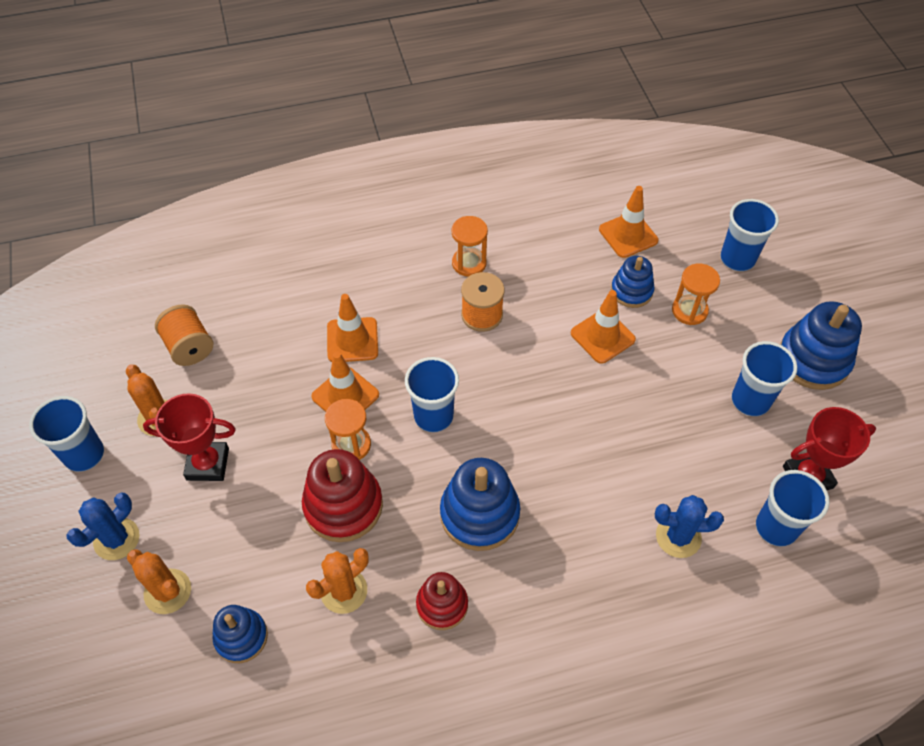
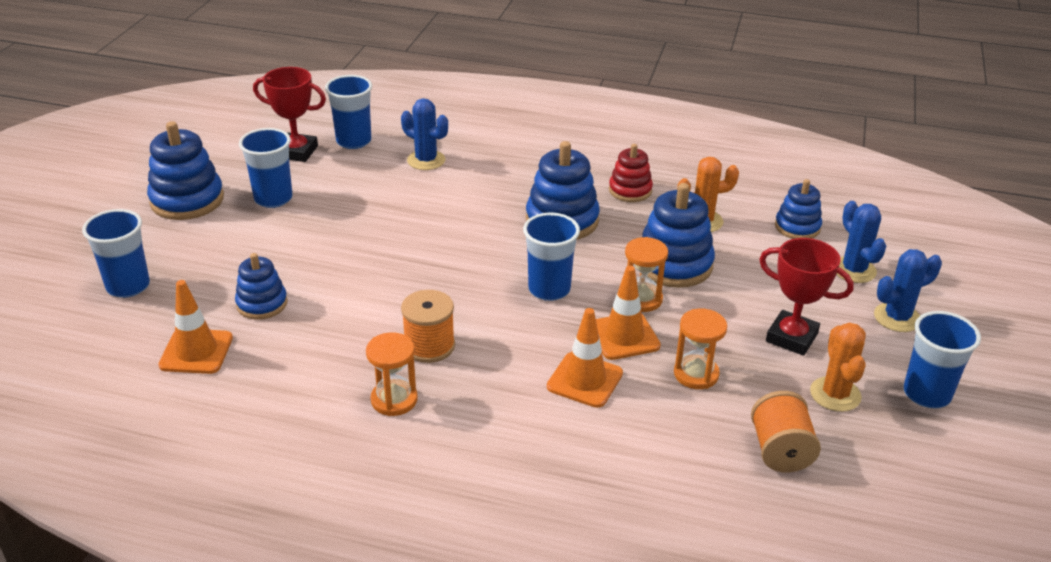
camera: 150 degrees left, 20 degrees down
(167, 591) = (854, 270): orange cactus -> blue cactus
(343, 506) = (674, 264): red stacking toy -> blue stacking toy
(602, 336) = (334, 282): orange traffic cone -> none
(689, 310) = (232, 268): orange hourglass -> orange hourglass (696, 374)

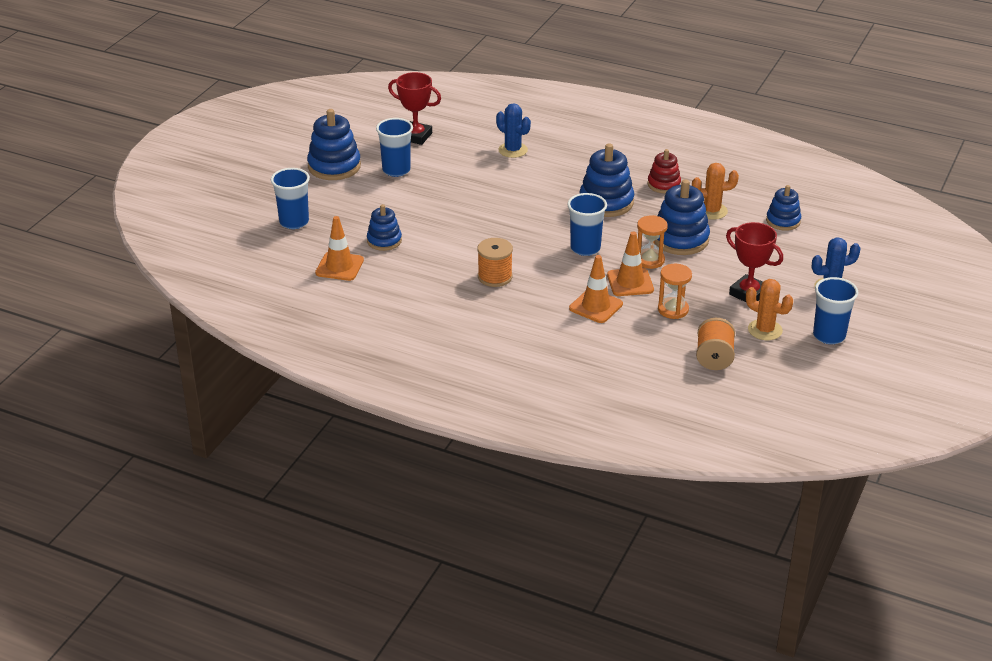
camera: 10 degrees right, 0 degrees up
(353, 141) = (459, 131): blue cup -> none
(394, 400) = (466, 306): orange hourglass -> none
(835, 394) = (765, 330): orange cactus -> orange cactus turned 60 degrees counterclockwise
(854, 270) = (813, 254): blue cactus -> none

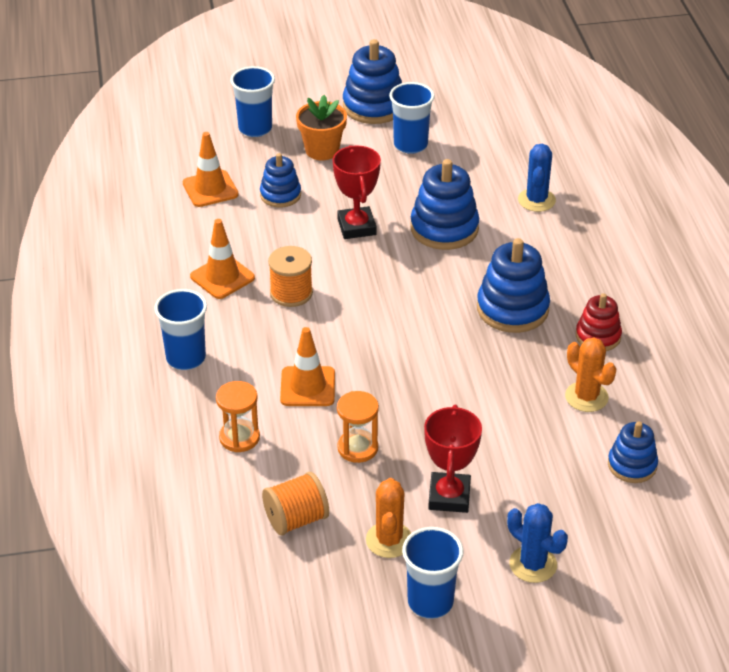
camera: 55 degrees right, 5 degrees up
(356, 205) = (322, 150): none -> orange flower pot
(416, 136) = (485, 128): red trophy -> red trophy (356, 227)
(585, 248) = (407, 332): blue cup -> blue cup (186, 358)
(630, 282) = (377, 393): orange traffic cone -> orange traffic cone (222, 277)
(649, 260) = (435, 390): orange hourglass -> orange hourglass (239, 438)
(680, 239) = (501, 396): blue stacking toy -> blue stacking toy (444, 228)

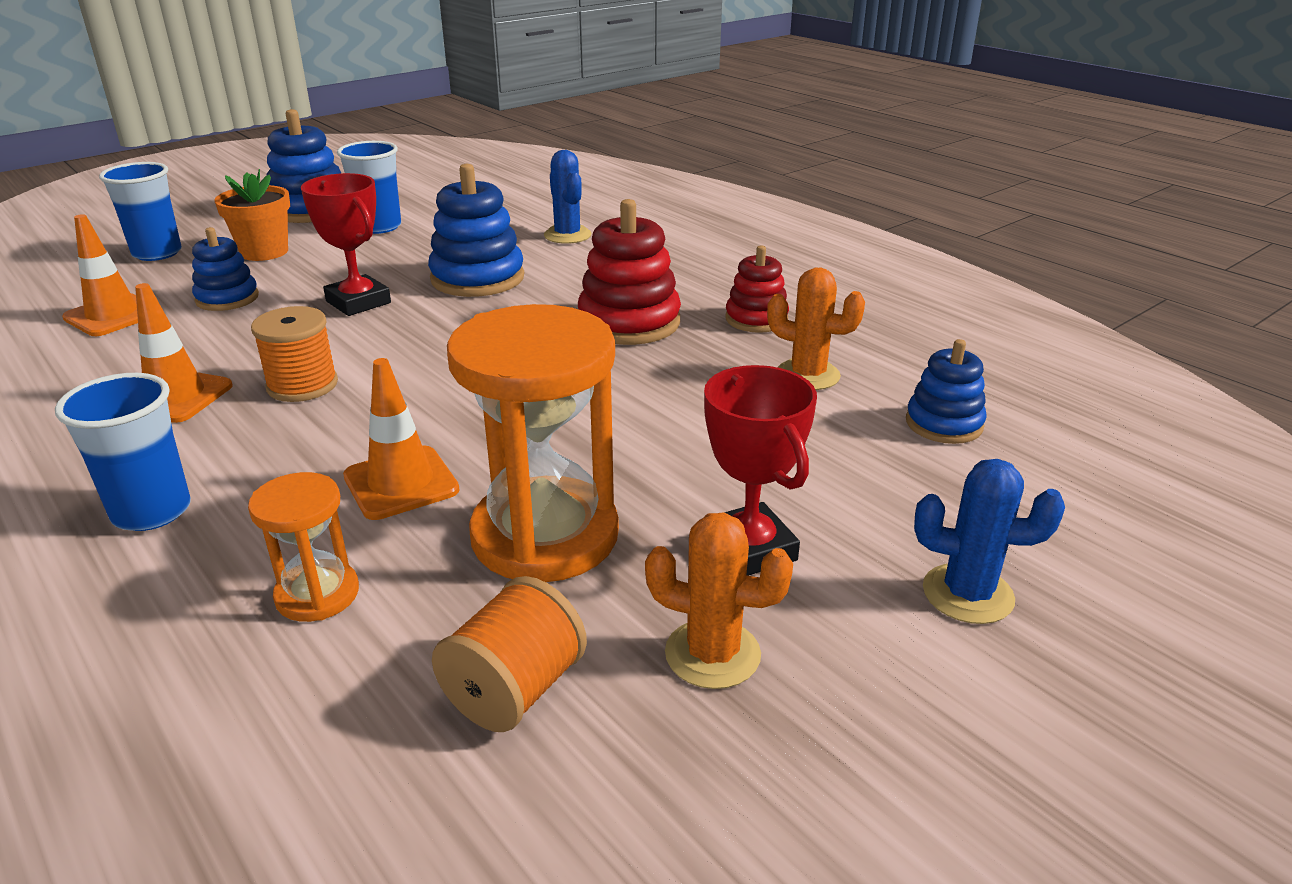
camera: 30 degrees left, 10 degrees down
(357, 448) = (545, 536): orange hourglass -> orange hourglass, size x1.96
(389, 540) = (712, 654): orange cactus -> orange cactus turned 45 degrees counterclockwise
(430, 602) = (879, 731): blue cup -> none
(512, 309) = (629, 322): blue stacking toy -> red stacking toy

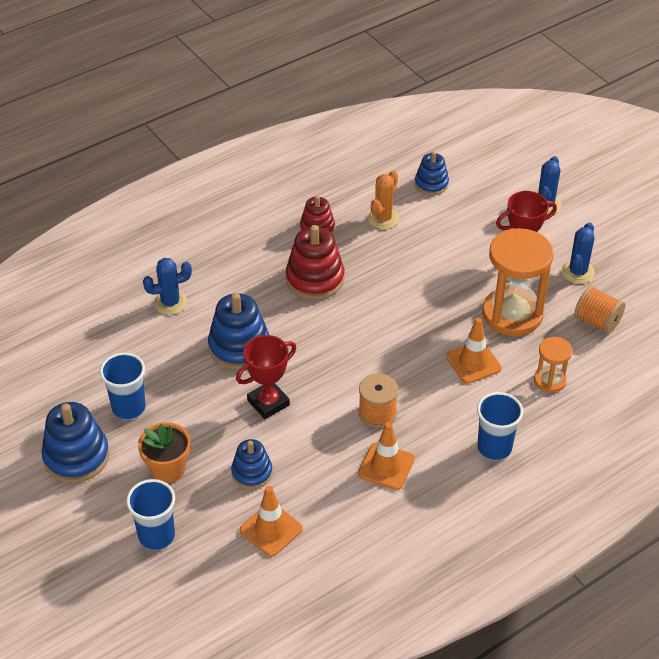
camera: 85 degrees left, 15 degrees up
(712, 654) = (577, 272): orange cactus -> blue cactus

